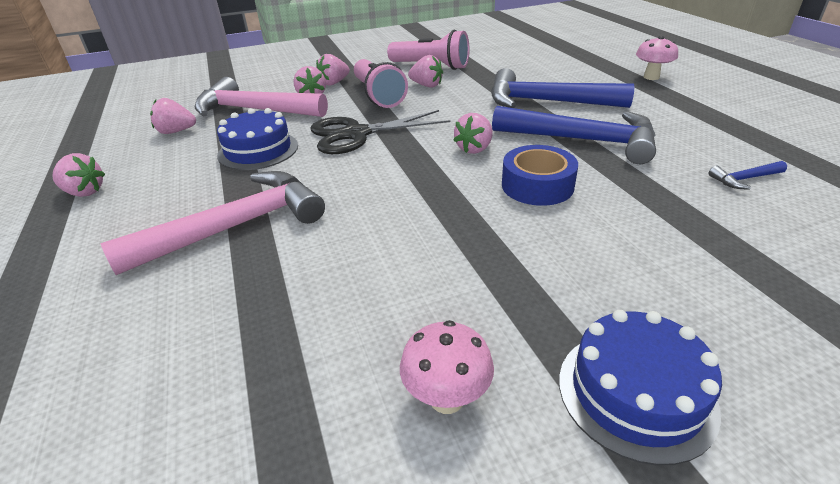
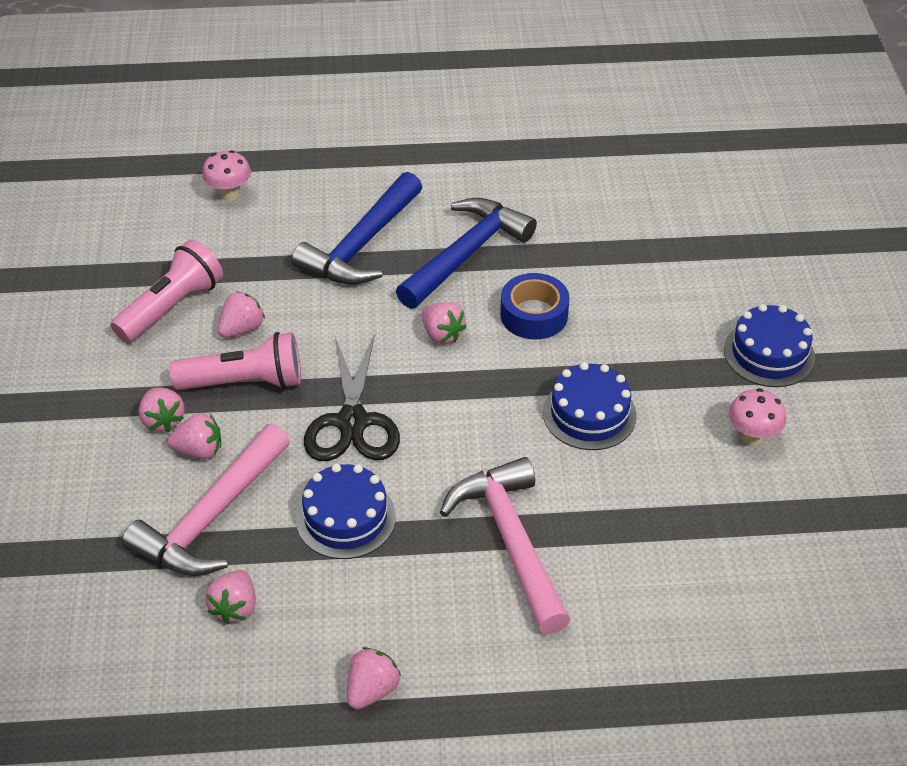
camera: 75 degrees left, 10 degrees up
(419, 243) = (589, 414): none -> blue cake
(651, 77) = (348, 143): pink mushroom -> pink mushroom (229, 194)
(744, 179) = (580, 194): blue hammer -> none

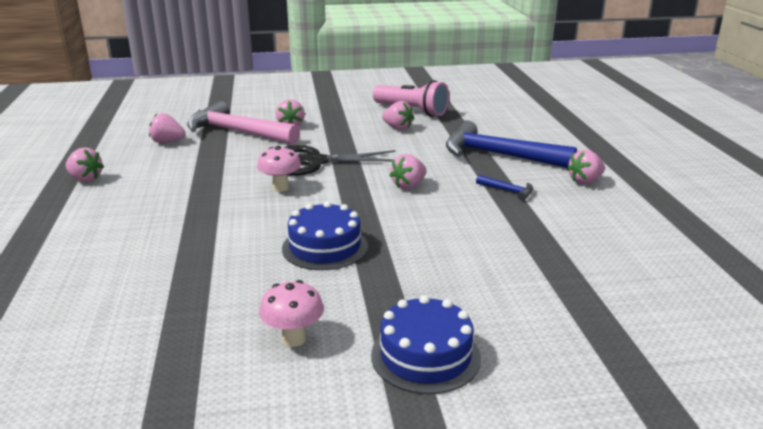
camera: 85 degrees right, 20 degrees down
(163, 420) = (315, 116): pink strawberry -> pink strawberry (585, 181)
(229, 194) = (527, 116): pink mushroom -> pink mushroom (280, 188)
(245, 382) = (349, 132): pink flashlight -> none
(346, 518) = (228, 165): blue cake -> none
(466, 254) = (508, 191): blue hammer -> blue hammer, size x0.41
(511, 541) = (191, 218): pink hammer -> none
(534, 315) = (444, 220): blue tape -> none

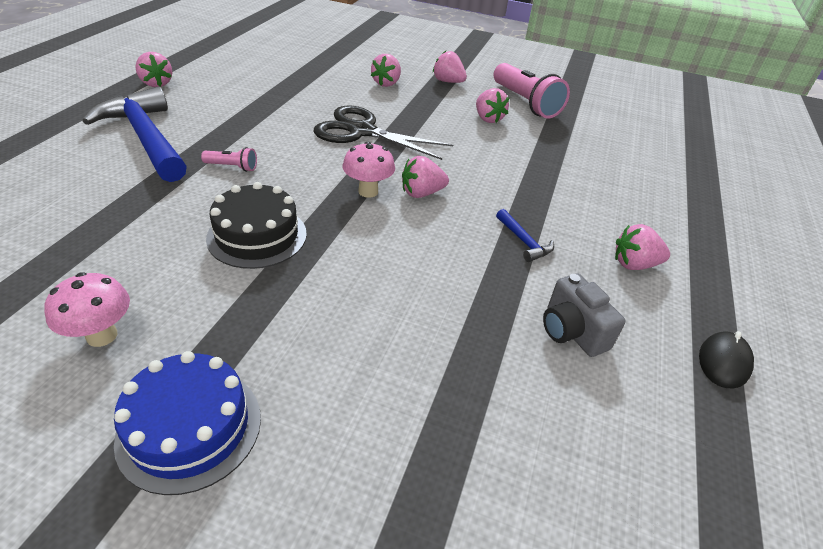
camera: 25 degrees right, 15 degrees up
(167, 142) = (262, 67): pink strawberry -> pink strawberry (448, 82)
(237, 132) = (331, 75): pink hammer -> none
(243, 214) = (232, 167): none -> pink flashlight
(280, 188) = (297, 150): pink mushroom -> pink mushroom (368, 191)
(325, 247) = (257, 236): blue cake -> black cake
(498, 155) = (563, 189): blue hammer -> blue hammer (146, 138)
(588, 226) = (571, 331): none -> grey camera
(680, 211) = (724, 362): none -> black mouse

